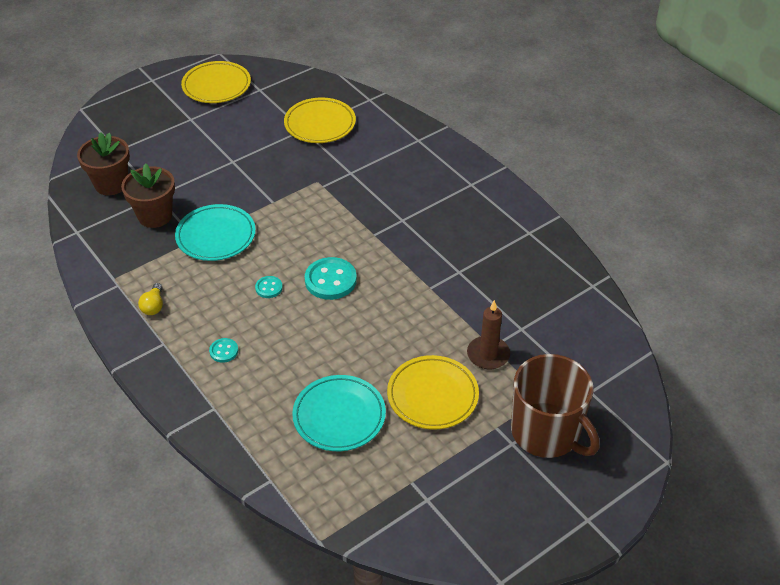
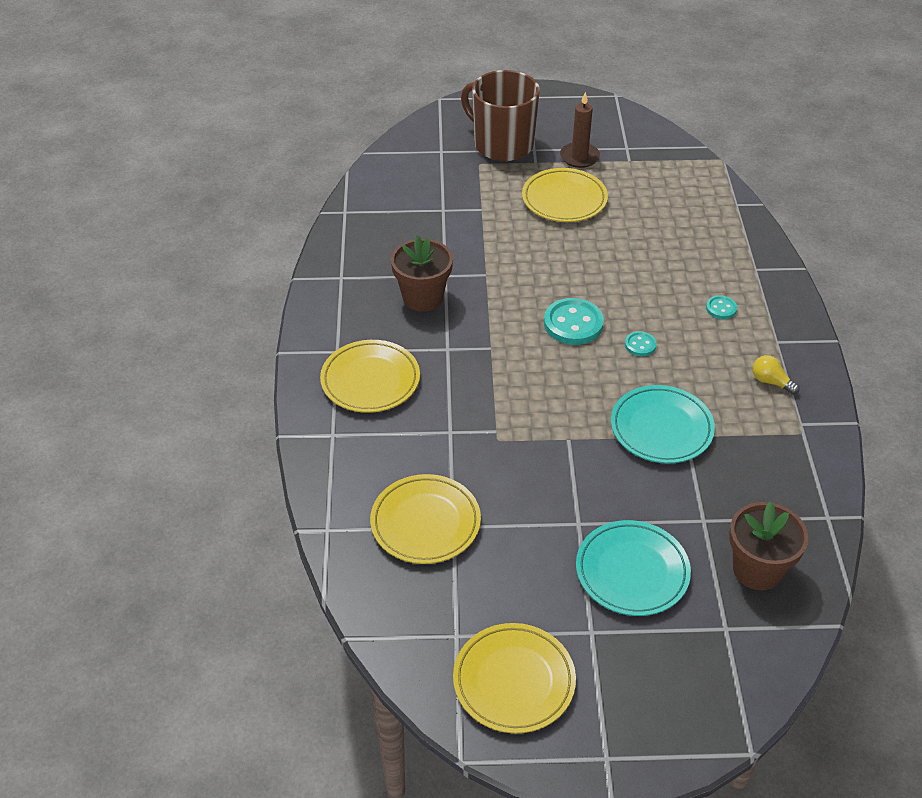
camera: 145 degrees left, 0 degrees up
(153, 306) = (770, 382): yellow light bulb -> yellow light bulb turned 90 degrees counterclockwise
(155, 216) = (720, 491): brown flower pot -> brown flower pot (423, 297)
(339, 416) = (652, 219): turquoise plate -> turquoise plate (632, 571)
(430, 177) = (370, 380): none -> yellow plate
(488, 355) = (491, 205): brown candle -> brown candle (579, 157)
(546, 432) = (502, 144): brown mug -> brown mug turned 45 degrees counterclockwise

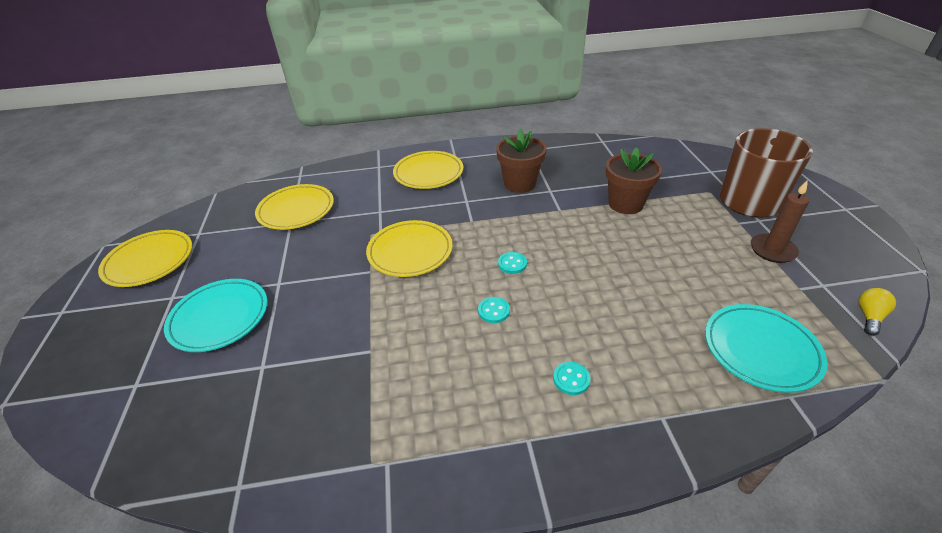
camera: 85 degrees right, 5 degrees down
(564, 199) = (692, 245): yellow plate -> yellow plate (410, 252)
(573, 324) = (512, 264): turquoise button -> turquoise button, size x0.52
(661, 428) = (381, 331): turquoise plate -> turquoise plate (760, 350)
(757, 569) = (190, 411): brown flower pot -> brown flower pot (625, 204)
(770, 382) = (455, 430): yellow light bulb -> yellow light bulb (869, 317)

